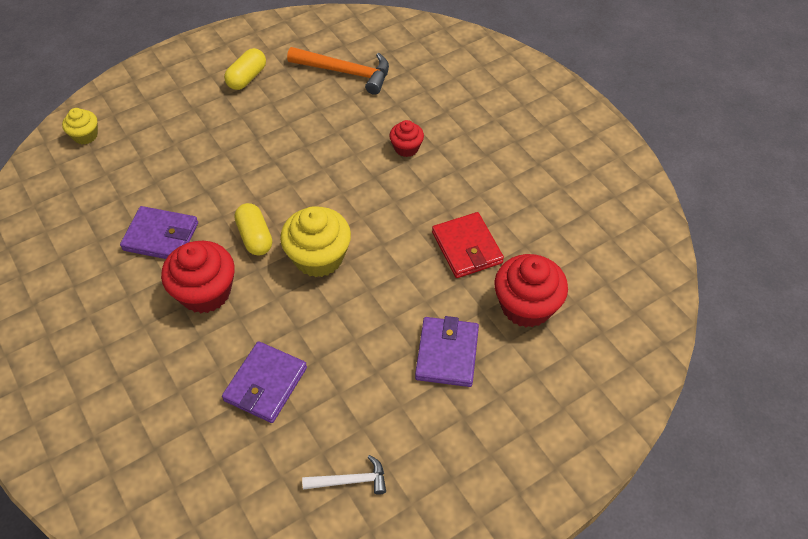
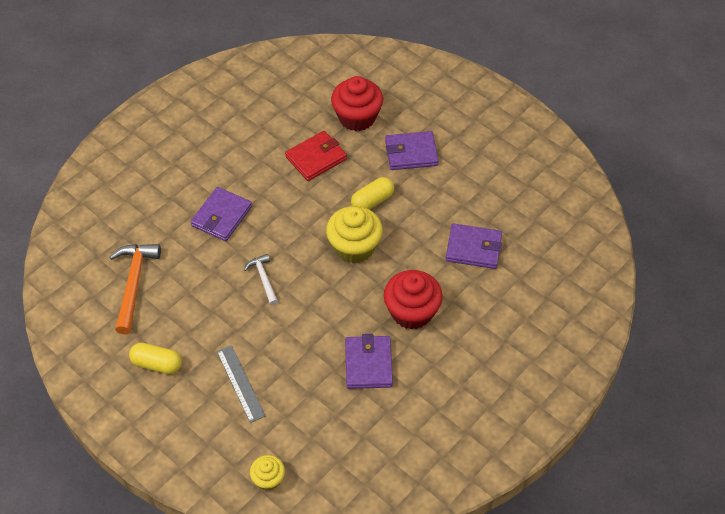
camera: 105 degrees left, 0 degrees up
(195, 132) = (240, 383): none -> grey ruler
(255, 237) = (348, 295): yellow capsule -> yellow capsule (372, 201)
(350, 480) = (521, 184): white hammer -> white hammer (263, 279)
(406, 148) = (222, 216): red cupcake -> purple wallet

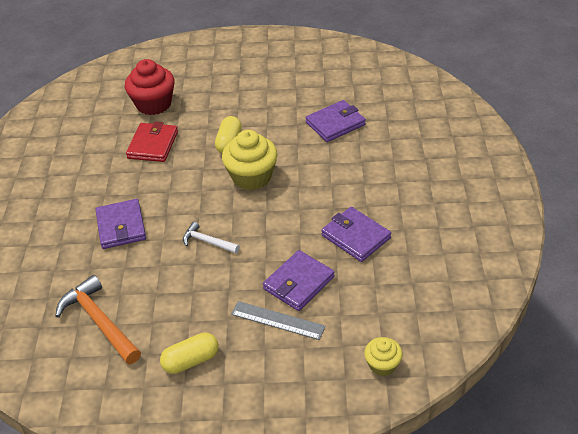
camera: 40 degrees left, 10 degrees down
(411, 153) = (221, 100): purple wallet -> purple wallet (299, 283)
(411, 312) = (343, 185): red cupcake -> none

